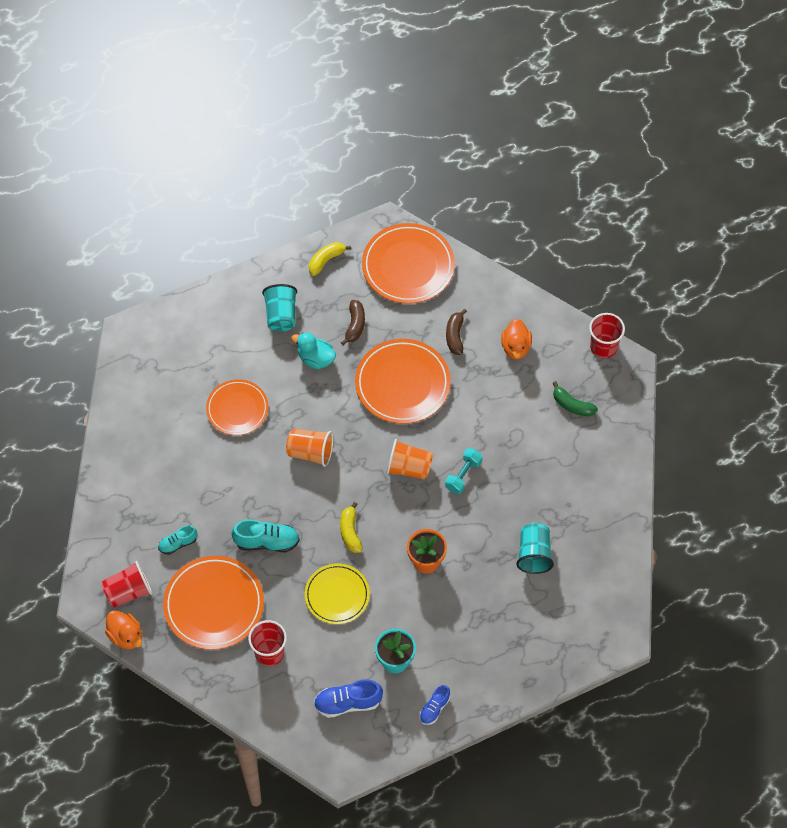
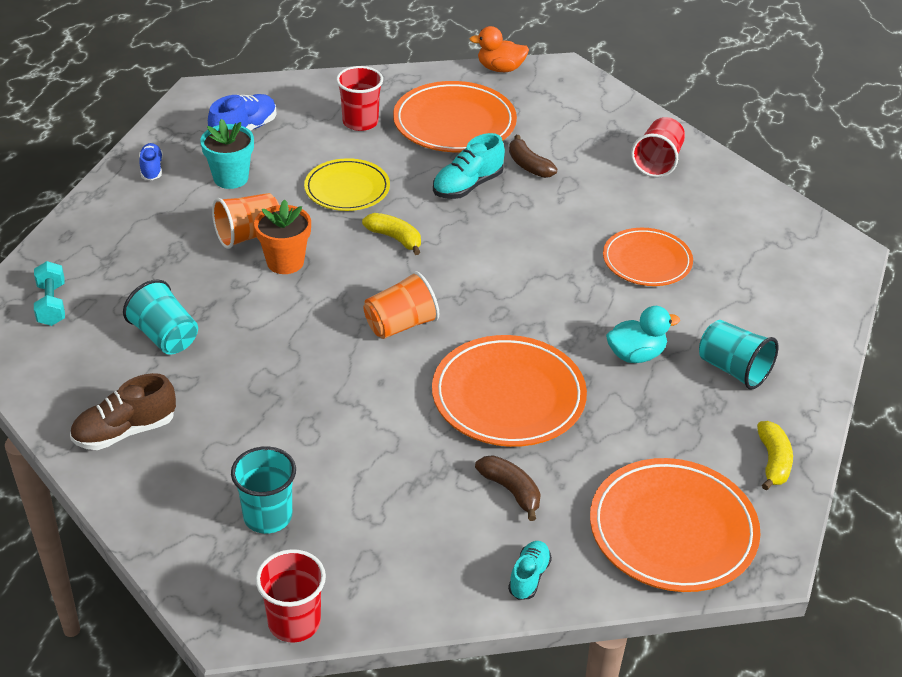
camera: 135 degrees right, 20 degrees down
(128, 592) = (540, 91): red cup -> red cup (657, 162)
(178, 544) = (546, 140): turquoise shoe -> turquoise shoe (529, 577)
(310, 452) = (522, 273): orange cup -> orange cup (248, 236)
(355, 325) = (642, 417): brown banana -> brown banana (529, 165)
(463, 475) = (329, 356): turquoise dumbbell -> turquoise dumbbell (52, 305)
(516, 347) = (417, 533): orange duck -> none
(572, 405) = (268, 516): green banana -> turquoise cup
(599, 504) = (125, 431): none -> brown shoe

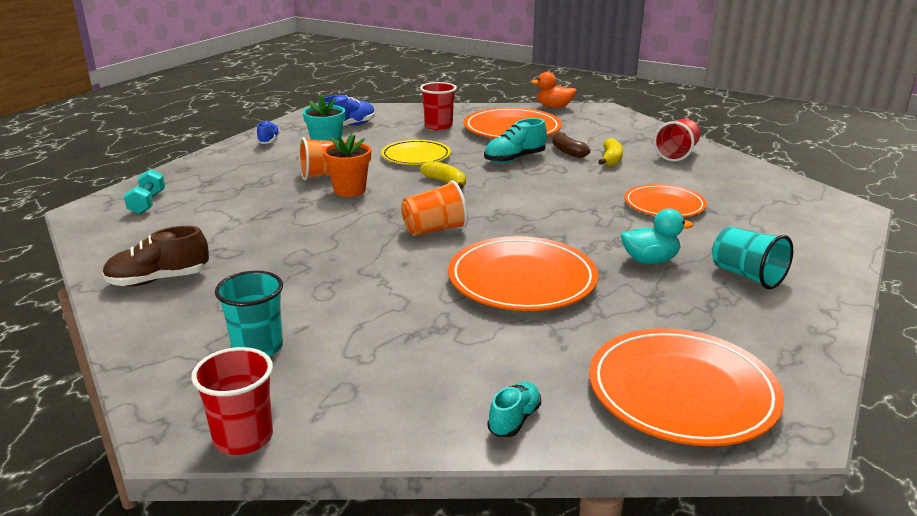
camera: 10 degrees right, 15 degrees down
(165, 336) = (228, 225): turquoise cup -> none
(511, 490) = (509, 347): brown banana -> none
(773, 461) = (793, 344): yellow banana -> yellow banana (611, 159)

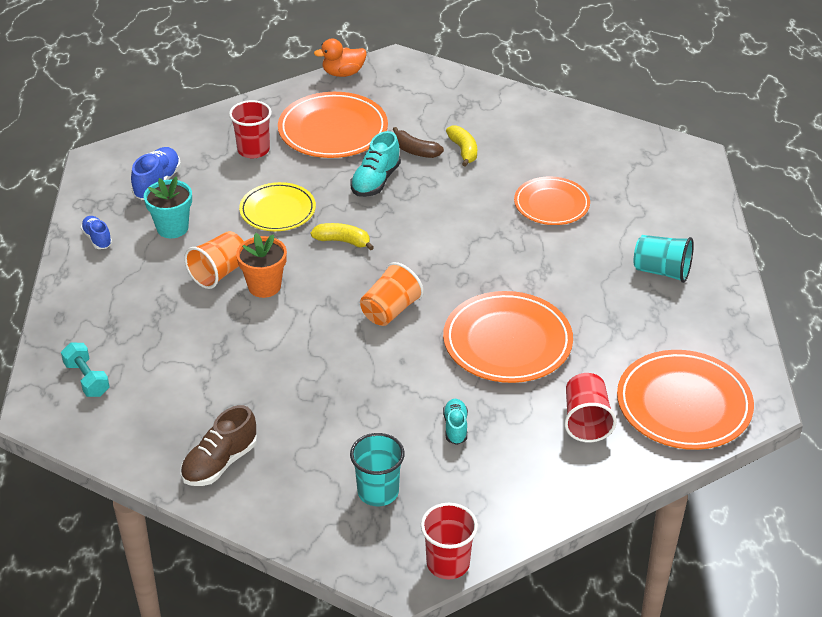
camera: 30 degrees left, 15 degrees up
(514, 419) = (601, 472): turquoise shoe -> turquoise shoe (455, 427)
(650, 260) = (584, 281): turquoise duck -> none
(676, 154) = (515, 121): red cup -> red cup (586, 421)

